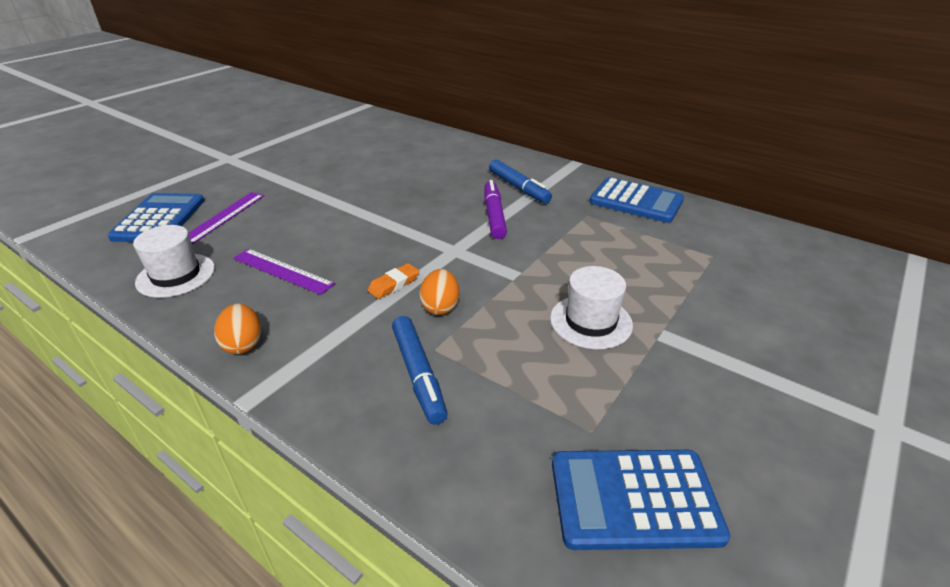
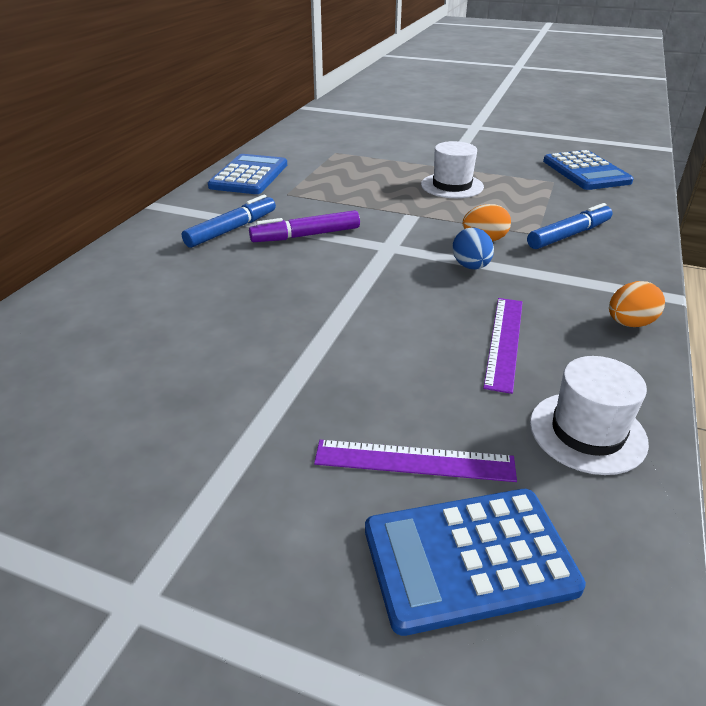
camera: 105 degrees left, 0 degrees up
(394, 284) = (471, 266): orange eraser -> blue egg

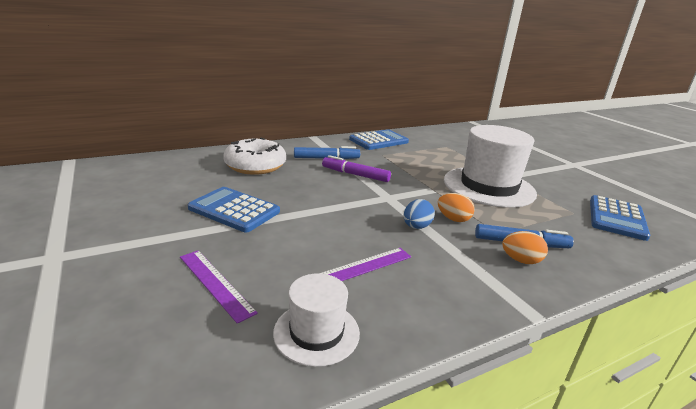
camera: 40 degrees right, 10 degrees down
(157, 285) = (255, 165): none -> white donut
(452, 186) = (488, 186): white hat -> white hat, size x1.91
(468, 558) = (158, 332): blue calculator -> blue calculator (234, 210)
(629, 323) = (462, 306): orange egg -> orange egg (520, 260)

